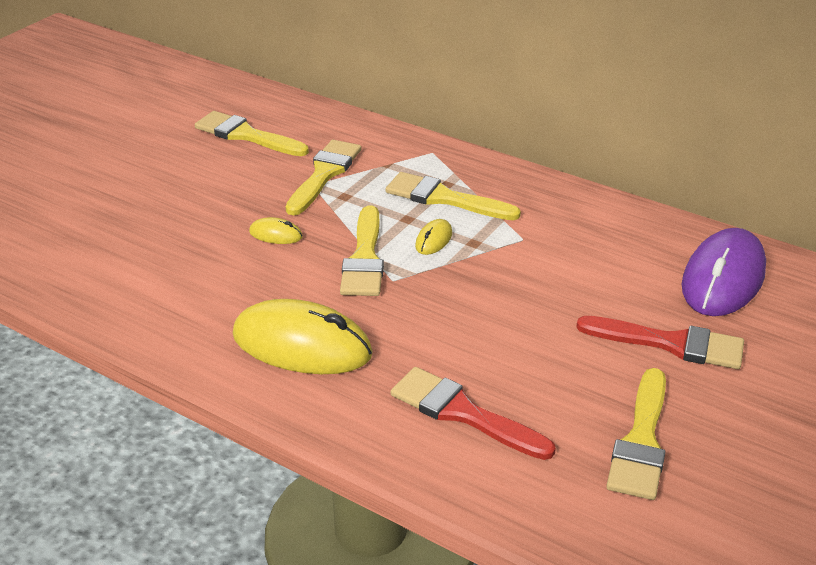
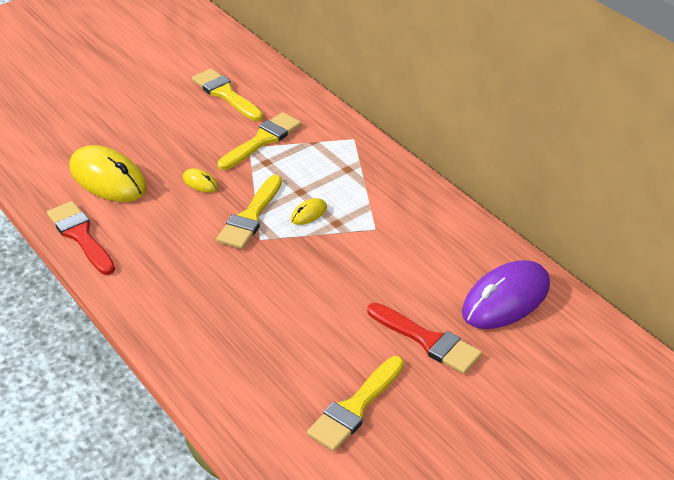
camera: 20 degrees right, 5 degrees up
(302, 345) = (169, 273): yellow mouse -> yellow mouse (108, 179)
(444, 198) = (338, 181): yellow brush -> none
(463, 413) = (246, 352): red brush -> red brush (80, 236)

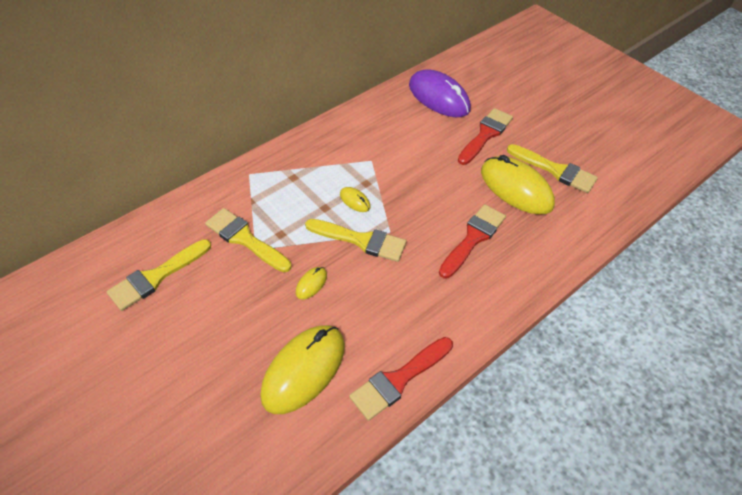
camera: 95 degrees left, 10 degrees up
(242, 306) = (473, 238): none -> red brush
(321, 358) = (516, 188): none -> yellow mouse

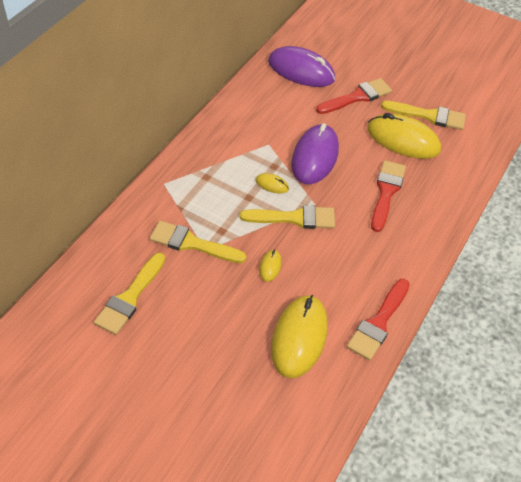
camera: 20 degrees left, 0 degrees up
(412, 184) = (315, 157): none -> purple mouse
(485, 135) = (357, 97): red brush -> red brush turned 45 degrees clockwise

